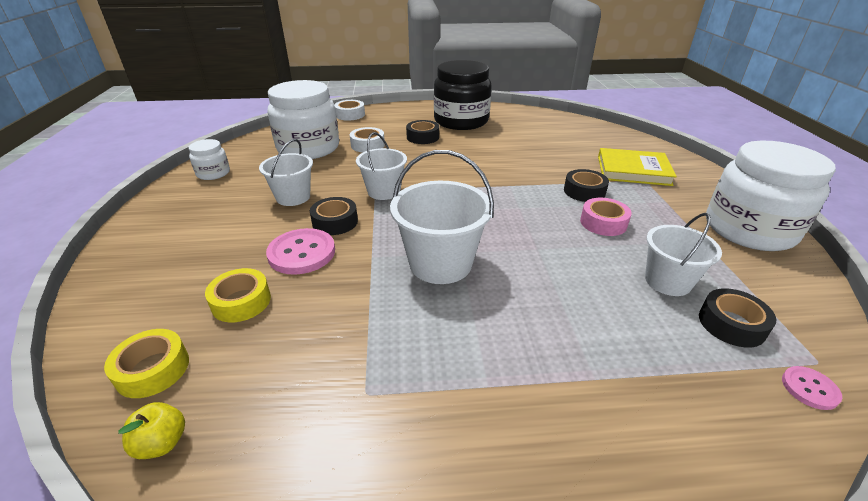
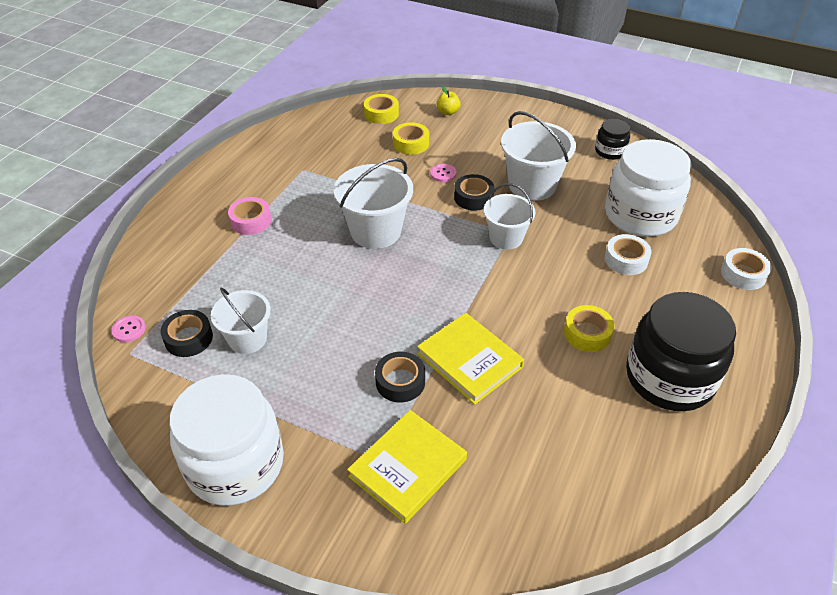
camera: 120 degrees right, 10 degrees up
(162, 443) = (334, 114): yellow apple -> yellow apple (448, 112)
(213, 173) = (610, 151): white jar -> black jar
(293, 197) = (532, 185): white bucket -> white bucket, size x1.53
(302, 253) = (443, 174): pink button -> pink button, size x0.52
(422, 137) = (627, 314): black tape -> none
(455, 144) = (587, 333): none -> yellow tape
(529, 173) = (470, 360): none -> yellow book
(603, 223) = (341, 356): pink tape -> pink tape (251, 221)

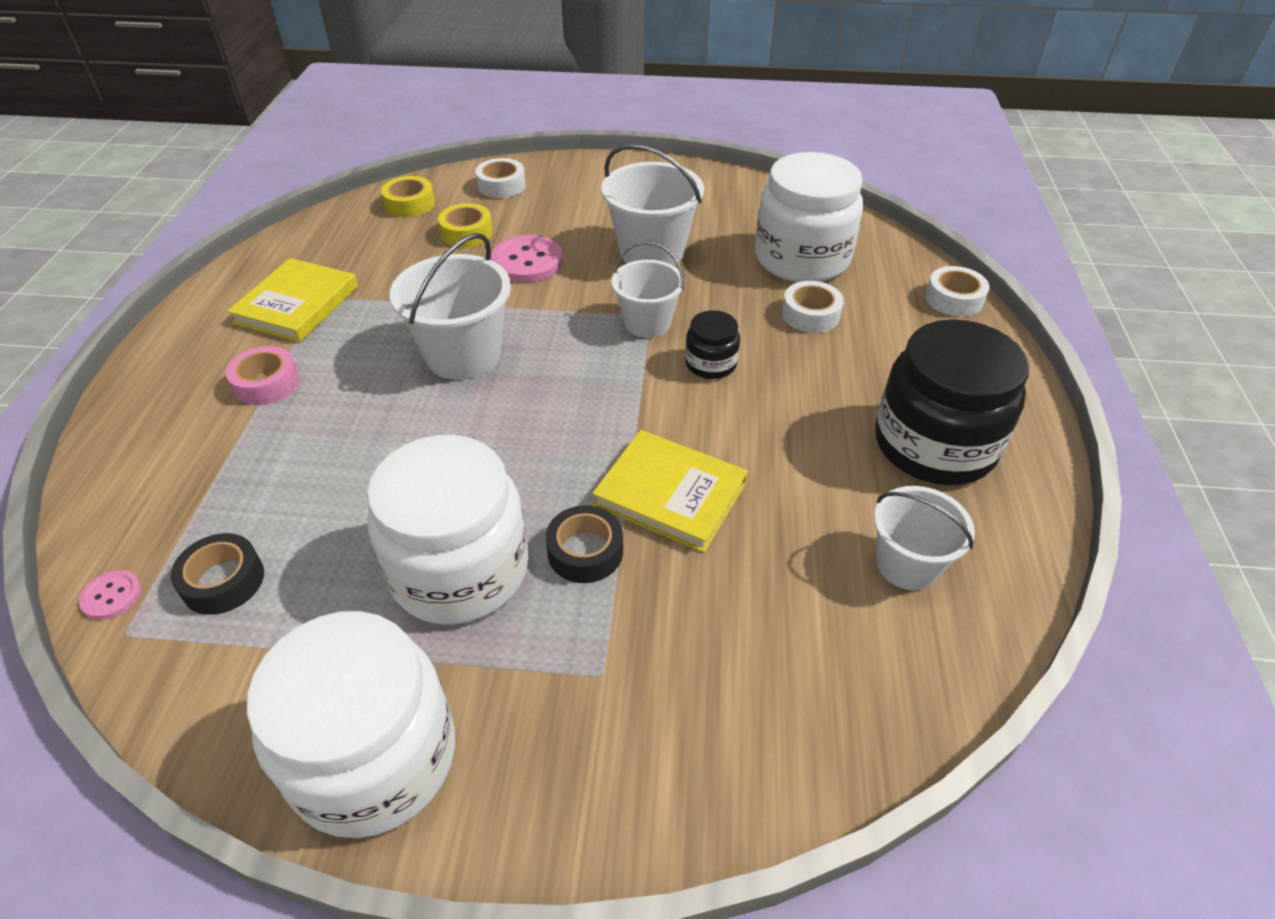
camera: 20 degrees left, 0 degrees up
(247, 339) = (323, 555): white bucket -> white bucket (907, 564)
(321, 371) = (460, 570): none -> white jar
(408, 468) = (649, 674): yellow book -> yellow book (297, 305)
(443, 174) = (527, 261): pink button -> pink button, size x1.92
(448, 112) = (501, 185): yellow apple -> white tape
(473, 197) = (581, 282): black tape -> none
(587, 333) = (807, 417): yellow tape -> none
(610, 151) = (729, 193): black jar -> black jar (710, 364)

